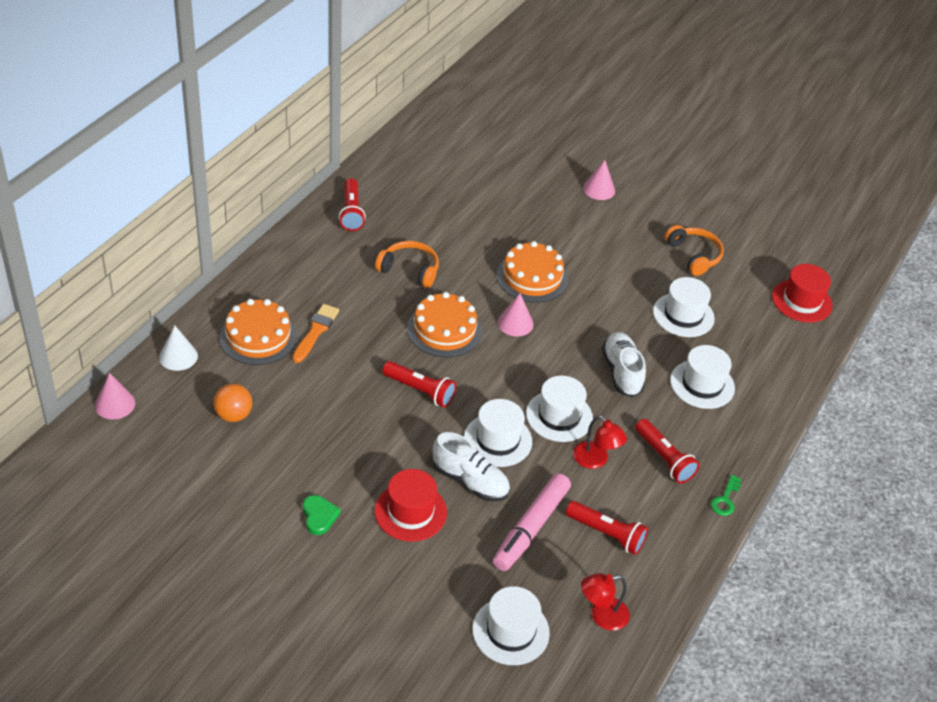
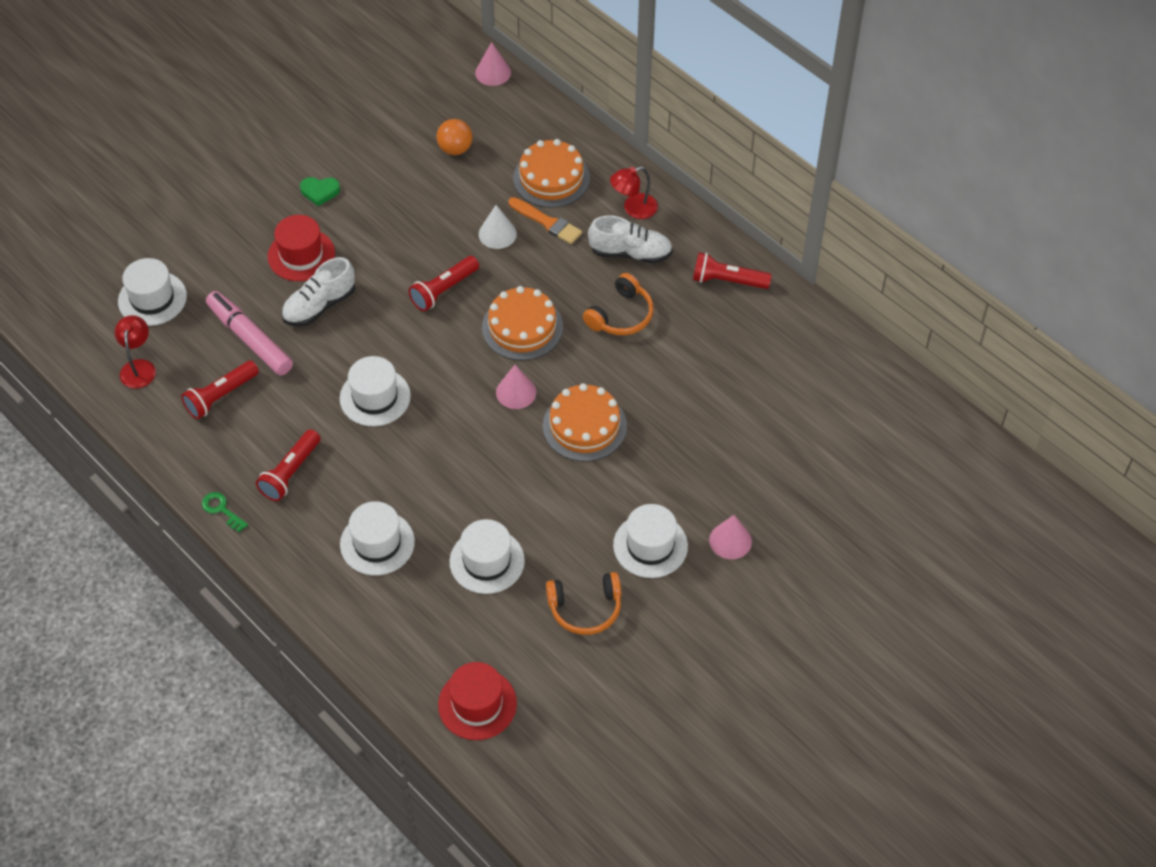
camera: 110 degrees right, 10 degrees up
(178, 356) = (540, 118): white cone -> white cone (497, 234)
(498, 440) = (361, 338): white hat -> white hat (650, 545)
(595, 460) = (309, 412): red lamp -> red lamp (633, 208)
(621, 372) = (417, 471): white shoe -> white shoe (630, 253)
(664, 458) = (290, 472): red flashlight -> red flashlight turned 45 degrees counterclockwise

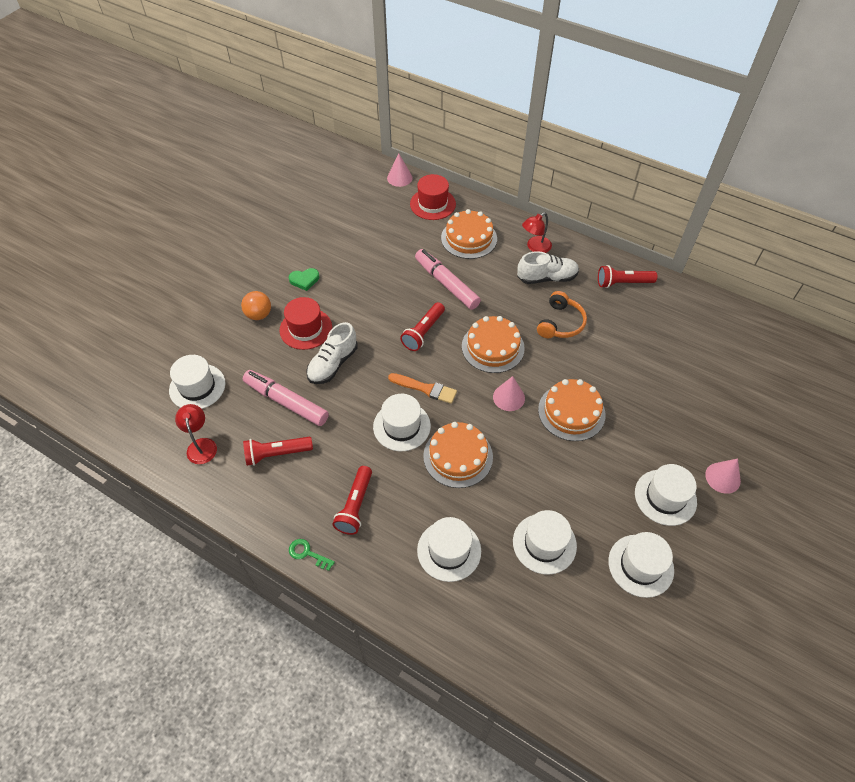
camera: 15 degrees left, 0 degrees up
(221, 396) = (277, 454): red flashlight -> red flashlight turned 45 degrees clockwise
(427, 446) = (458, 456): none -> orange cake
(455, 149) = (393, 232): orange ball -> orange ball (259, 315)
(477, 704) = (591, 681): red hat -> red hat (432, 204)
(497, 234) = (446, 284): white cone -> pink marker
(547, 222) = (479, 269): orange brush -> orange brush (425, 388)
(585, 609) = (640, 565): orange headphones -> white hat

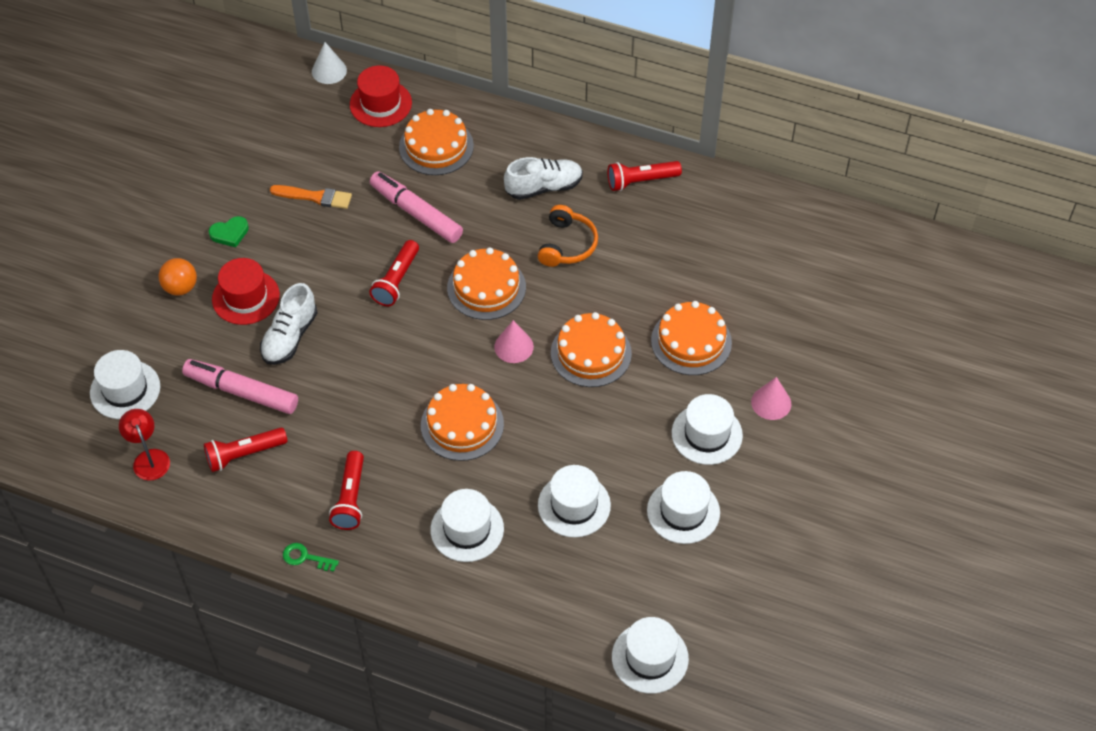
camera: 10 degrees left, 0 degrees up
(399, 178) = (329, 71): pink cone -> white cone
(401, 426) = (389, 400): white hat -> white hat (650, 658)
(425, 388) = (410, 351): orange brush -> orange brush (315, 197)
(535, 247) = (524, 148): red lamp -> none
(656, 414) = (691, 341): none -> orange cake

